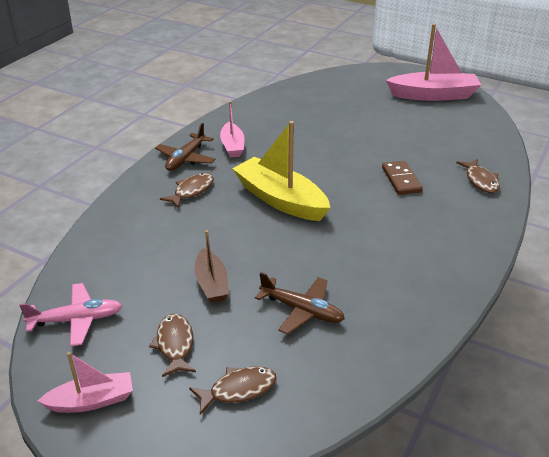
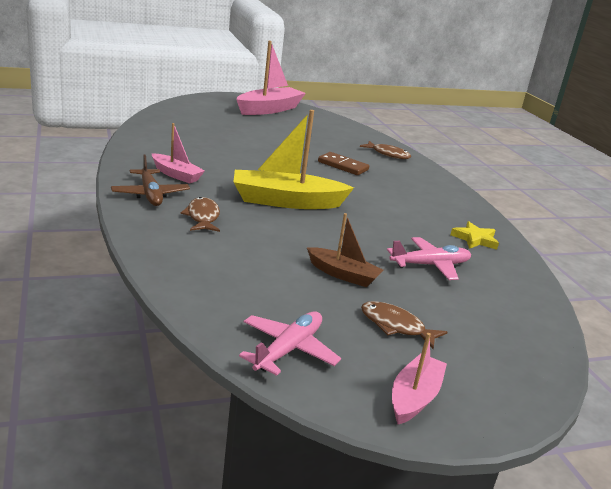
camera: 50 degrees left, 10 degrees down
(238, 390) = (485, 331): brown fish -> none
(302, 310) = (430, 265): brown plane -> pink plane
(400, 307) = (475, 239): none -> yellow star

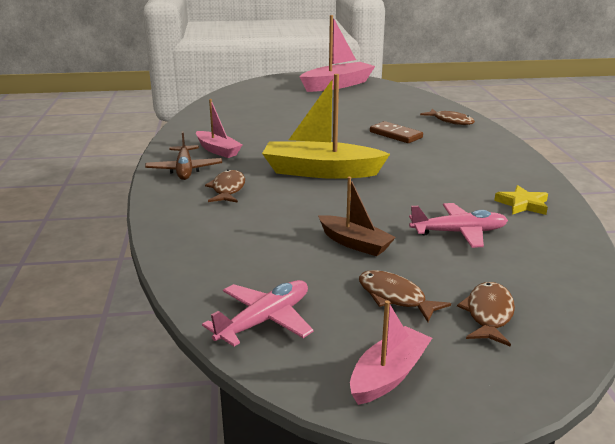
camera: 15 degrees right, 0 degrees up
(478, 341) = (488, 314): none -> brown fish

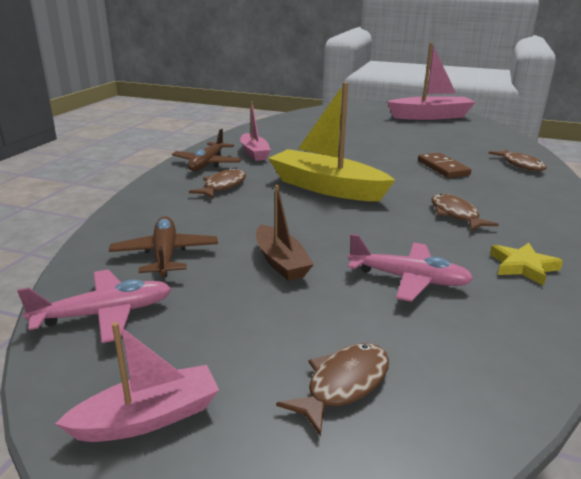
camera: 25 degrees right, 0 degrees up
(253, 261) = (165, 255): none -> brown plane
(395, 297) = (257, 330): brown fish -> brown fish (455, 214)

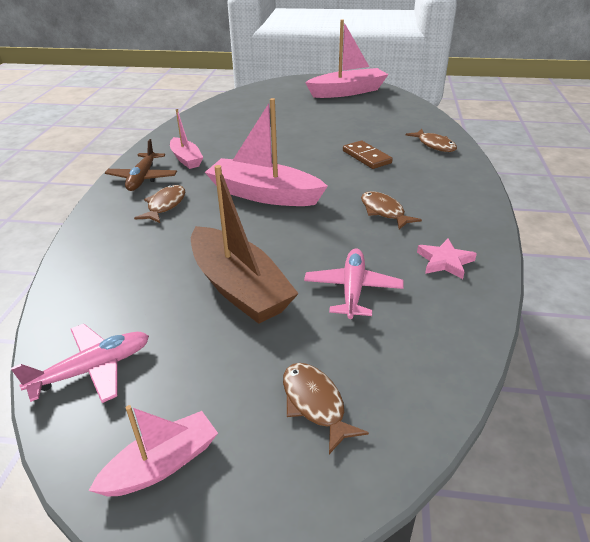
camera: 10 degrees left, 10 degrees up
(165, 255) = (130, 295): brown plane -> none
(280, 262) = (239, 287): brown boat -> brown boat, size x1.78
(326, 187) = (264, 194): yellow boat -> pink boat
(343, 385) = (315, 404): brown fish -> brown fish turned 60 degrees counterclockwise
(408, 279) = (352, 289): pink plane -> pink plane turned 90 degrees counterclockwise
(523, 266) = (445, 261): yellow star -> pink star

